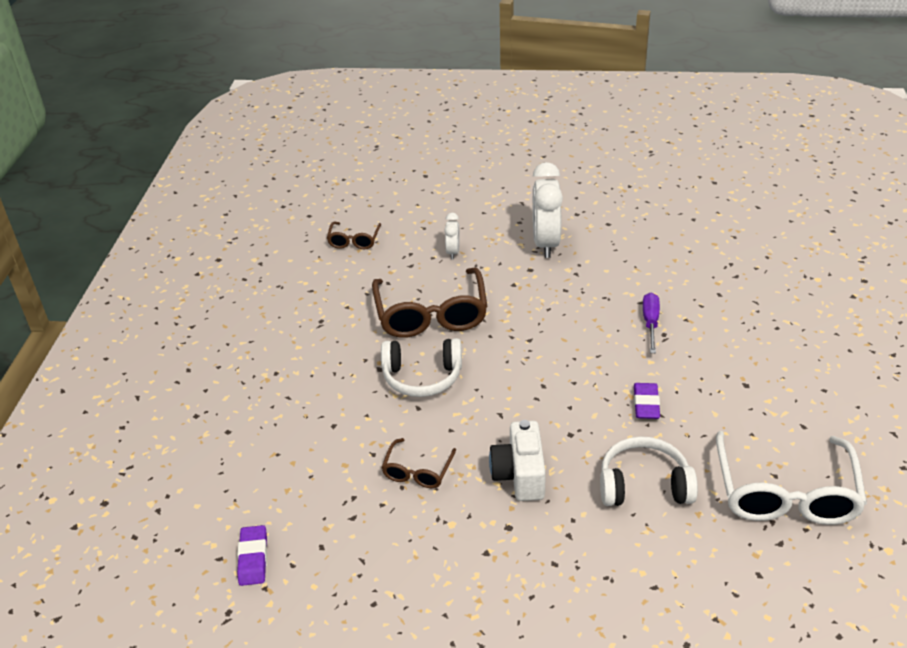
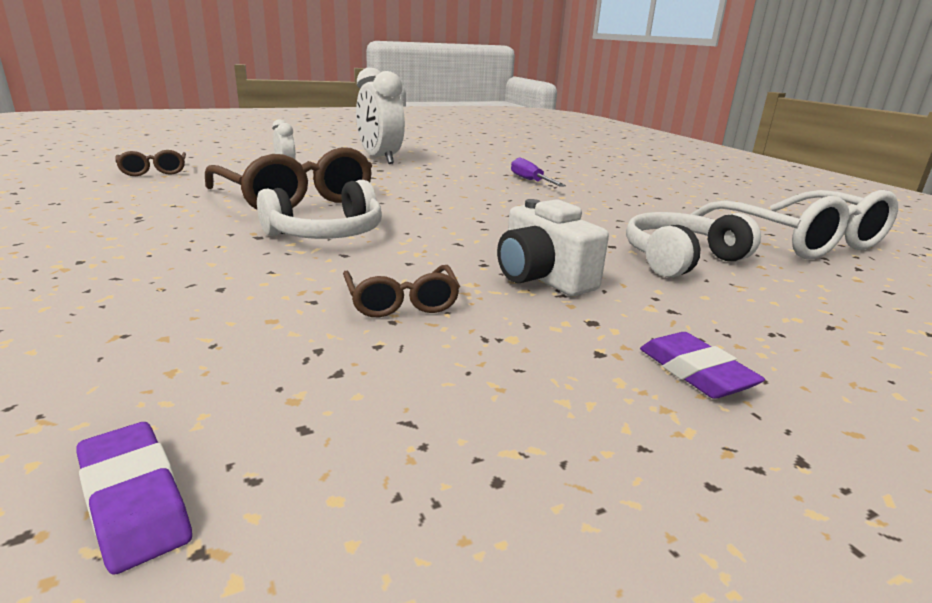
camera: 35 degrees left, 15 degrees down
(646, 404) = (597, 216): purple eraser -> purple eraser (695, 372)

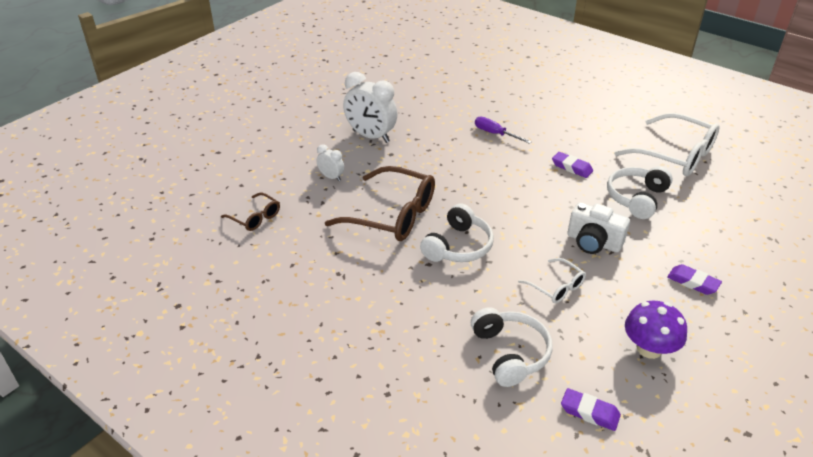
camera: 25 degrees left, 15 degrees up
(177, 347) = (510, 353): none -> white headphones
(401, 302) = (556, 287): brown glasses -> white glasses
(460, 439) = (649, 348): none -> purple mushroom
(603, 217) = (571, 167): none -> purple eraser

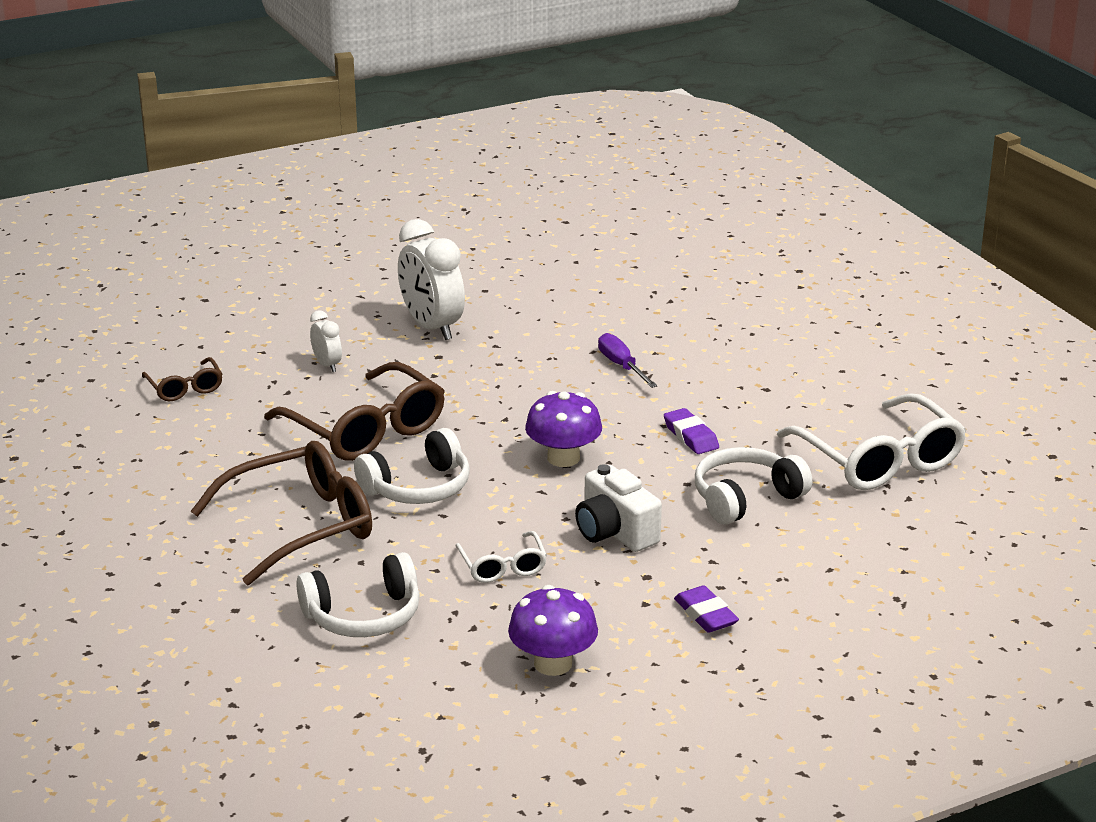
camera: 25 degrees right, 10 degrees down
(413, 297) = (302, 526): none -> brown glasses
(510, 353) = (363, 615): white headphones -> white headphones turned 60 degrees clockwise
(520, 201) = (563, 458): none -> purple mushroom
(589, 412) = (399, 699): purple eraser -> none

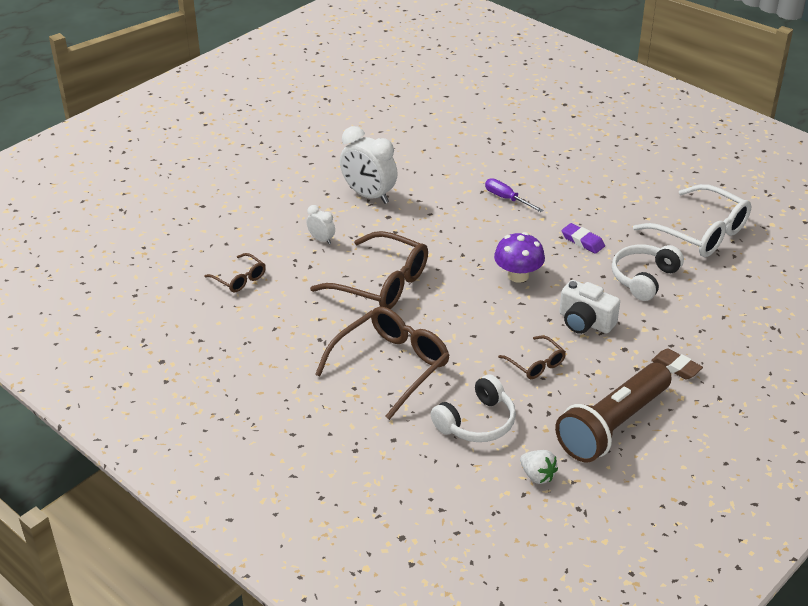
camera: 20 degrees left, 10 degrees up
(396, 697) = (537, 475): none -> white strawberry
(418, 487) = (444, 319): white headphones -> none
(503, 567) = (536, 364): white glasses -> brown glasses
(553, 663) = (613, 425): purple mushroom -> brown flashlight
(705, 614) = (676, 367): purple eraser -> brown eraser

